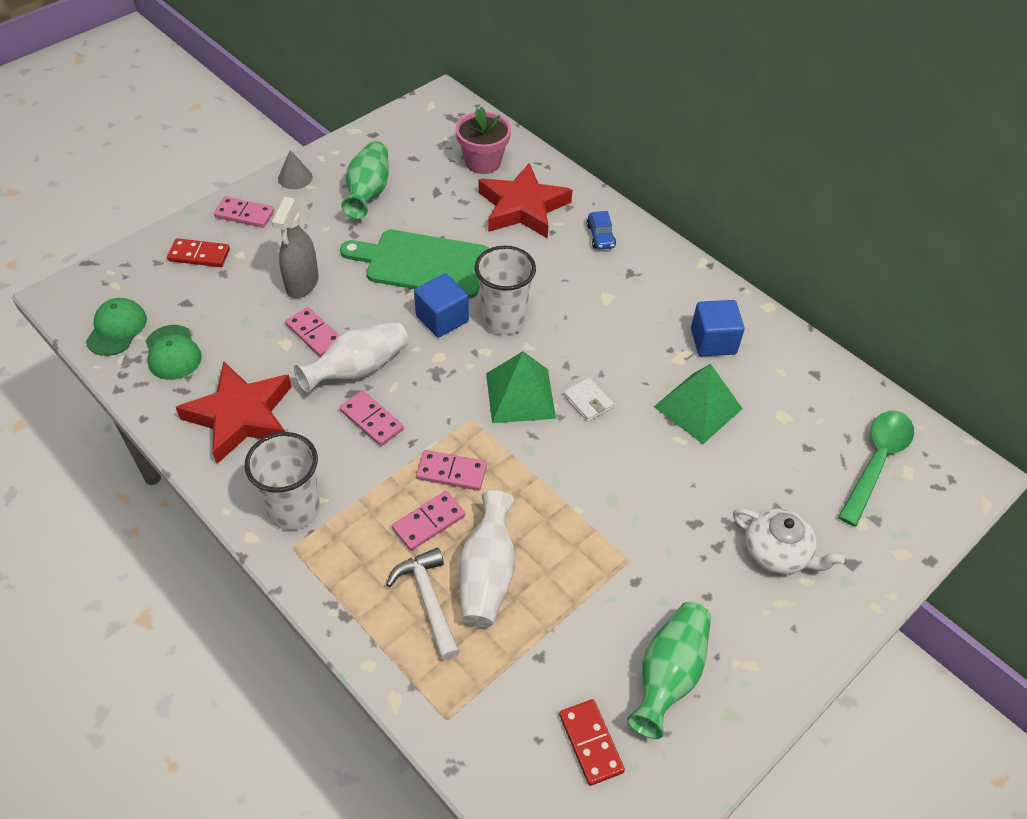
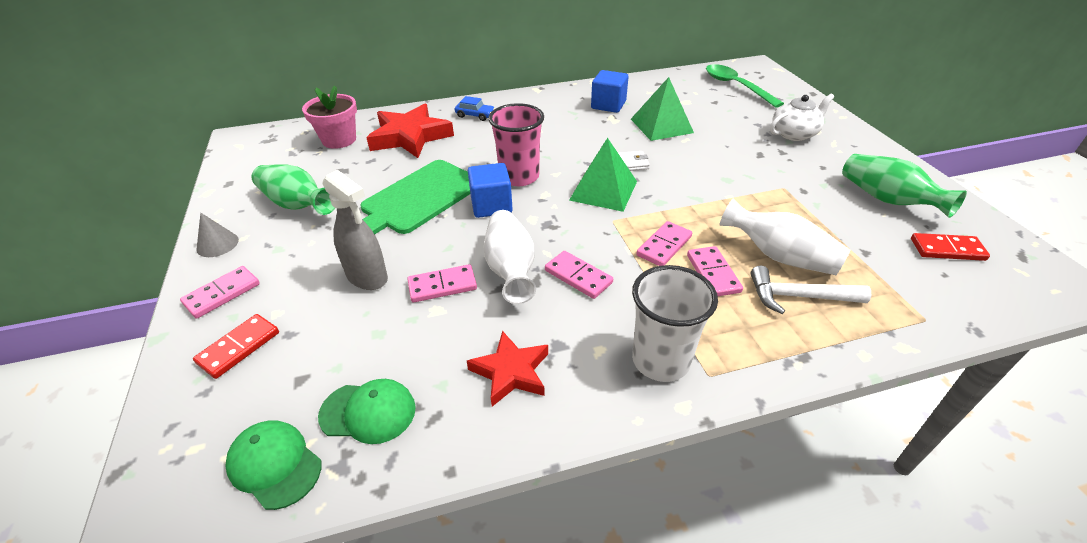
camera: 60 degrees left, 10 degrees down
(240, 416) = (511, 372): red star -> red star, size x0.61
(371, 420) = (578, 277): pink domino -> pink domino turned 60 degrees clockwise
(503, 320) = (519, 177): white cup -> pink cup

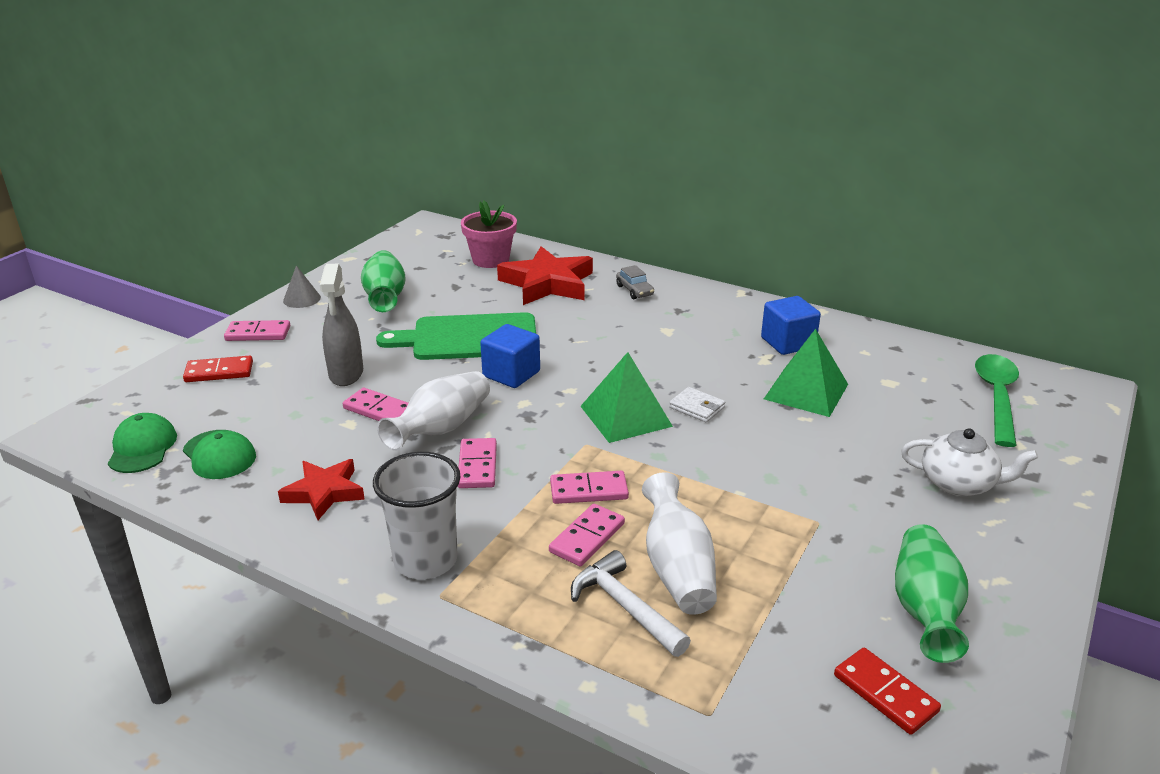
camera: 45 degrees right, 10 degrees down
(475, 115) = (634, 290): blue car -> grey car
(519, 177) = (575, 364): pink cup -> none

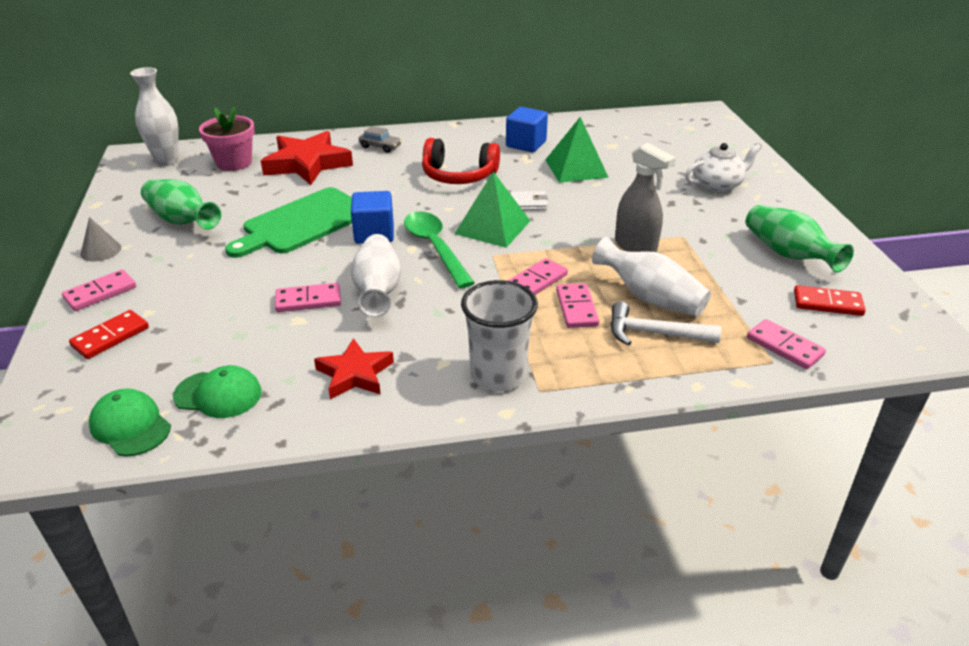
camera: 40 degrees left, 5 degrees up
(346, 374) = (238, 288): grey spray bottle -> grey spray bottle (636, 246)
(443, 239) = (167, 161): none -> white vase
(477, 466) = (442, 302): pink domino -> pink domino (784, 347)
(668, 349) = (459, 175): none -> red headphones
(996, 397) = (674, 132): green spoon -> green spoon (435, 248)

